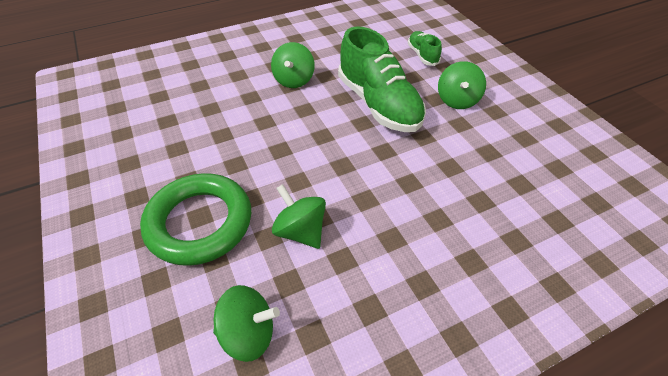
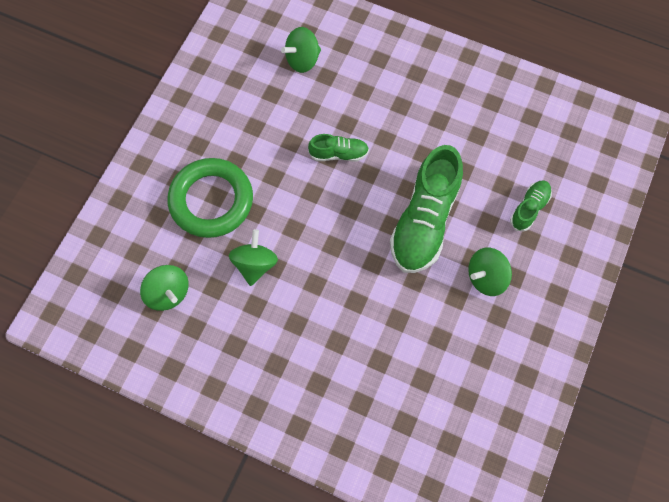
camera: 50 degrees right, 20 degrees up
(268, 115) = (339, 154): none -> green shoe
(294, 80) = (395, 136): green spinning top -> green spinning top (302, 60)

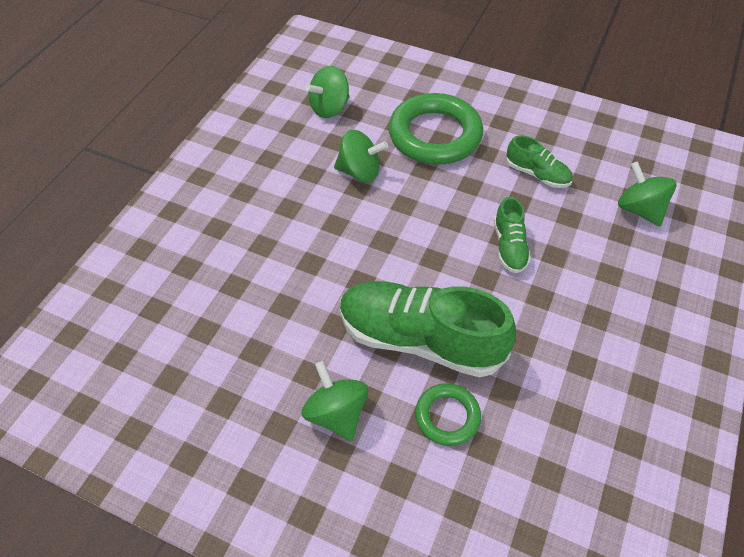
camera: 90 degrees right, 15 degrees down
(483, 206) = (447, 416): none -> green ring
(529, 208) = (448, 484): green shoe -> green shoe (537, 174)

